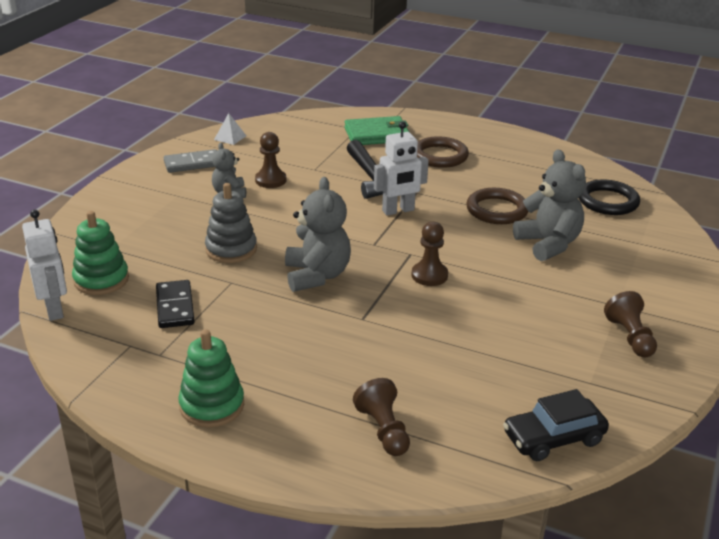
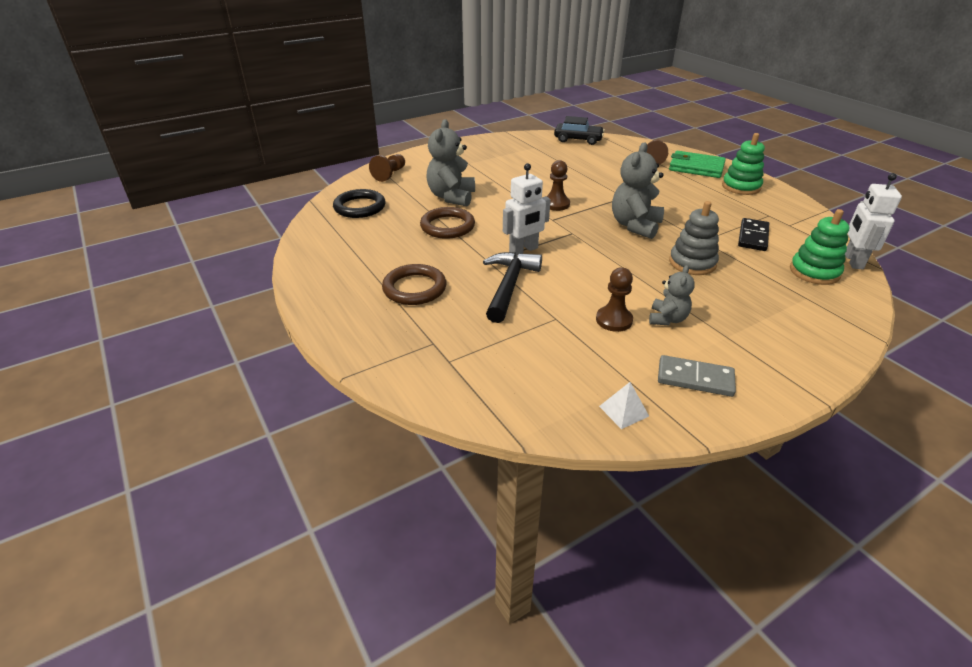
camera: 145 degrees left, 5 degrees up
(377, 135) = (438, 341): green wallet -> green wallet (696, 167)
(398, 211) = (523, 250): white robot -> white robot turned 135 degrees clockwise
(630, 337) = (487, 153): brown pawn -> brown pawn (390, 174)

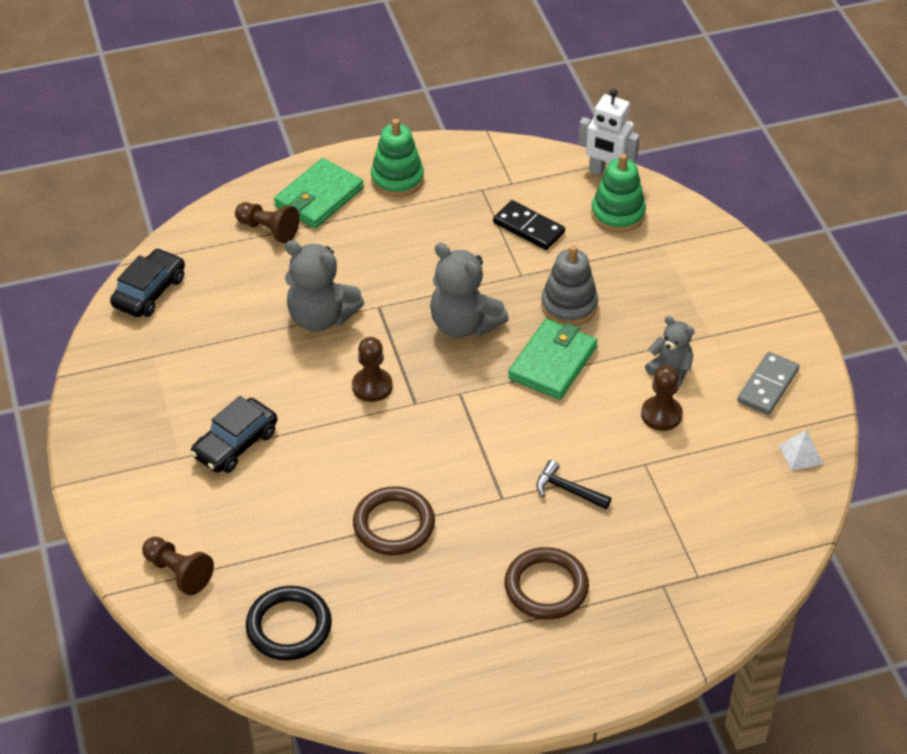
camera: 75 degrees left, 10 degrees up
(451, 197) = (300, 503): grey teddy bear -> grey teddy bear (321, 317)
(485, 174) = (235, 444): none -> black car
(509, 285) = (567, 490): black hammer -> black hammer, size x0.56
(523, 250) = (488, 455): white robot -> none
(629, 263) = (552, 362): none -> green wallet

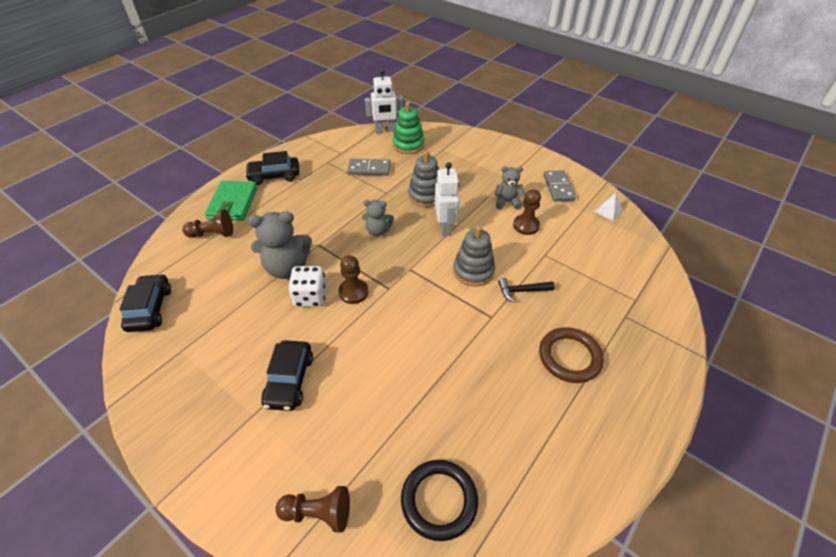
camera: 35 degrees left, 0 degrees up
(321, 366) = (310, 296): none -> white dice
(394, 524) = (444, 373): brown ring -> none
(397, 179) = (274, 176): green stacking toy -> black car
(464, 324) = (378, 231): grey teddy bear -> grey teddy bear, size x0.59
(528, 228) = (369, 169): black domino -> grey domino
(533, 436) = (473, 271): none -> grey stacking toy
(552, 362) = (445, 227): green wallet -> white robot

